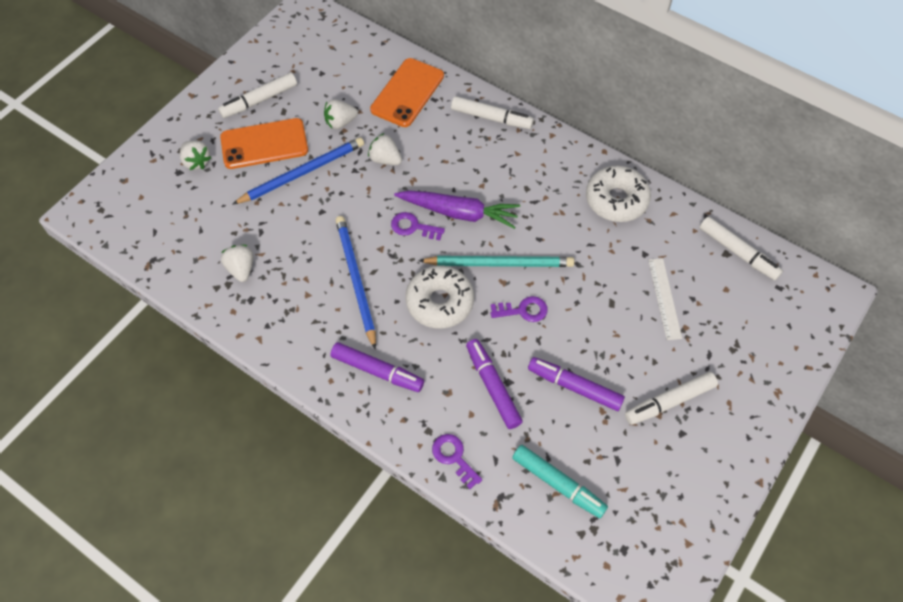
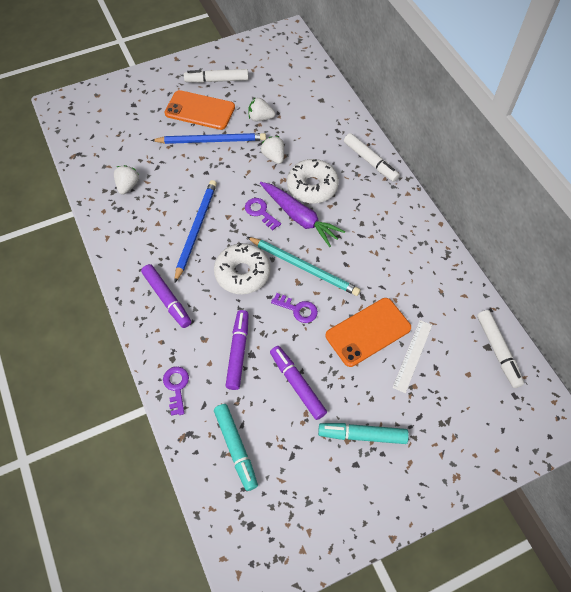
camera: 30 degrees right, 0 degrees up
(196, 162) = (149, 103): white strawberry -> none
(407, 93) = (321, 118): orange phone -> orange phone (368, 332)
(616, 200) = (425, 264): white donut -> white donut (312, 186)
(669, 401) = (362, 435): white marker -> turquoise marker

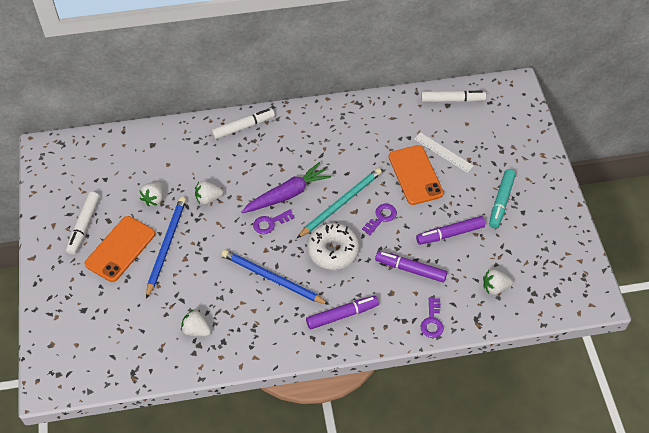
camera: 75 degrees left, 5 degrees down
(176, 387) = (432, 321): purple key -> purple key turned 90 degrees counterclockwise
(236, 448) = (495, 287): turquoise marker -> white strawberry
(312, 186) = (255, 177): white donut -> none

